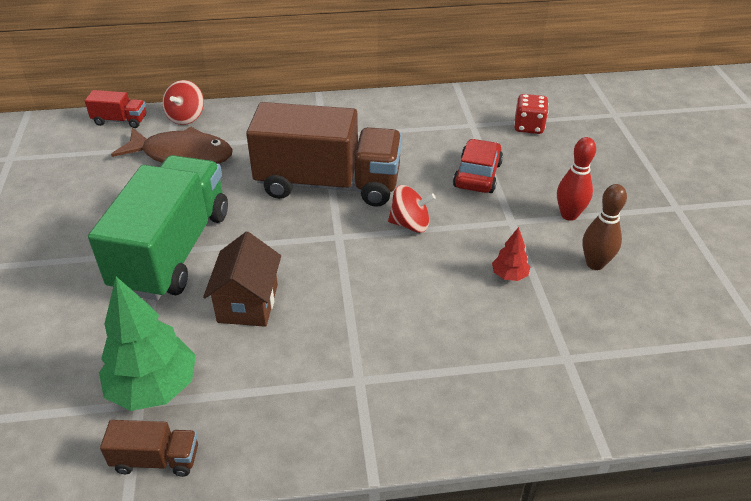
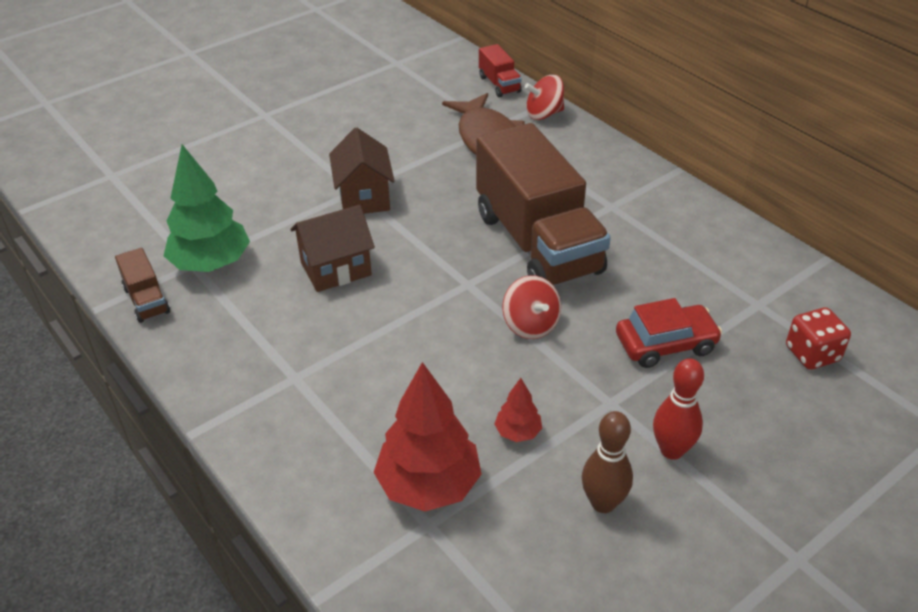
camera: 60 degrees right, 0 degrees up
(173, 250) = (364, 197): green truck -> brown house
(530, 343) = (428, 485): none -> red tree

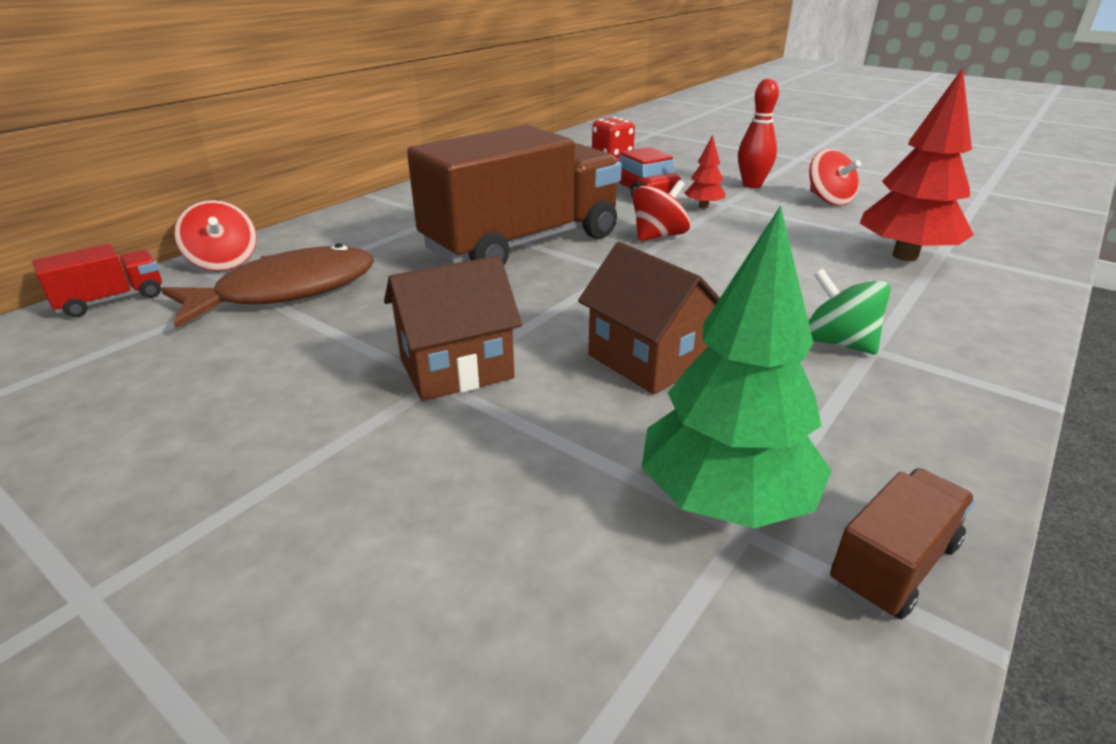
camera: 105 degrees left, 10 degrees down
(311, 363) = (838, 343): none -> green spinning top
(518, 432) = (799, 230): red tree -> red tree (703, 206)
(603, 503) = (828, 200): brown bowling pin -> red spinning top

